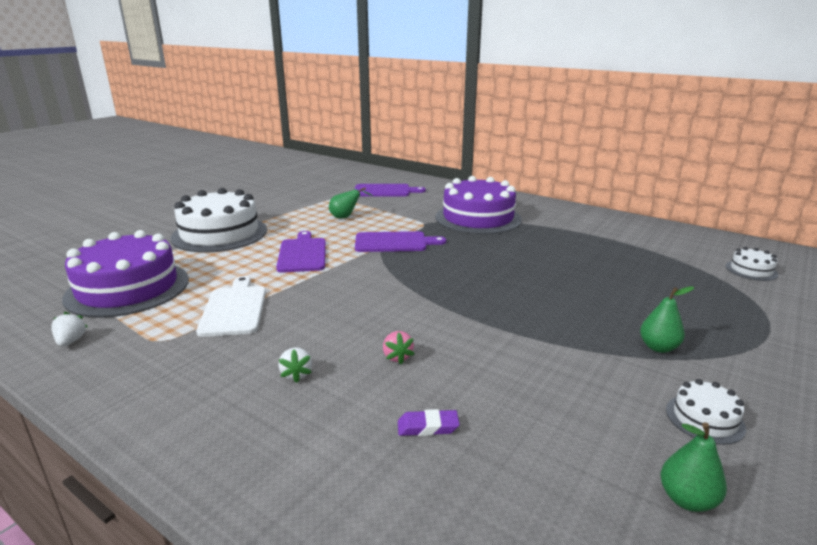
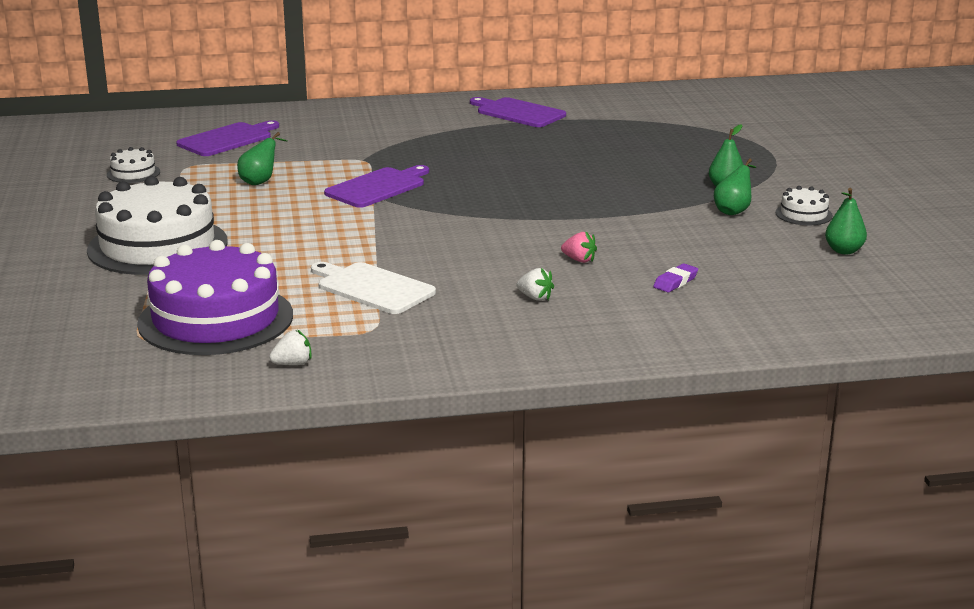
camera: 45 degrees left, 0 degrees up
(71, 341) = (293, 364): white strawberry -> white strawberry turned 120 degrees clockwise
(302, 254) = (312, 228): purple cutting board -> purple cutting board (518, 112)
(478, 218) = (405, 137): purple cake -> none
(626, 376) = (733, 211): none -> green pear
(751, 270) = (703, 112): white cake -> white cake (133, 173)

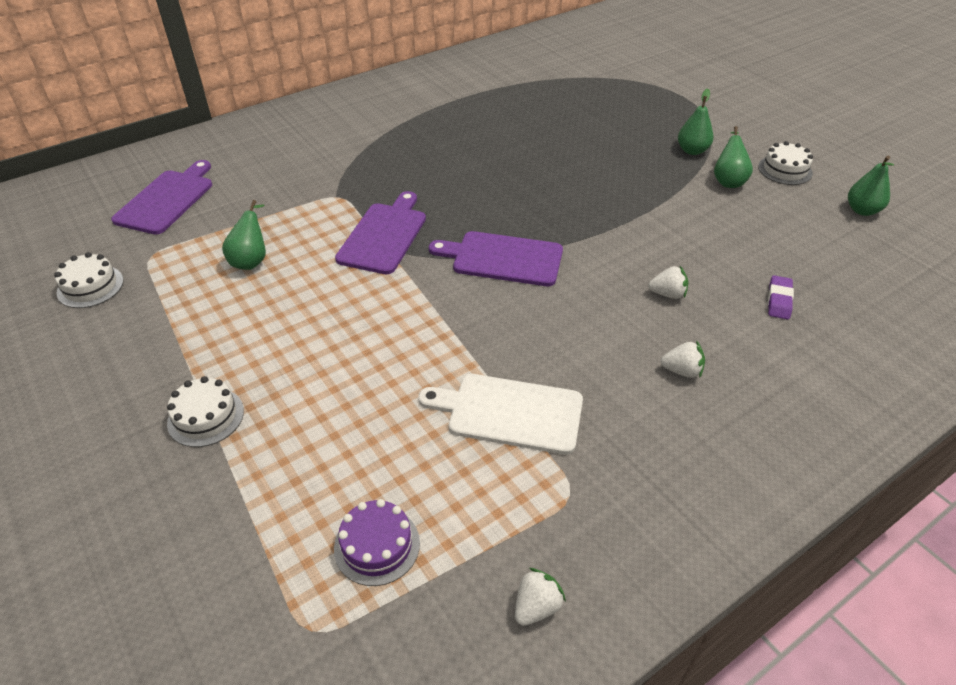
camera: 25 degrees left, 20 degrees up
(158, 246) = (206, 417): white cake -> white cake, size x0.43
(216, 319) = (377, 545): purple cake -> purple cake, size x0.43
(518, 112) = (431, 93): purple cutting board -> purple cutting board (502, 258)
(579, 260) = (667, 294): pink strawberry -> white strawberry

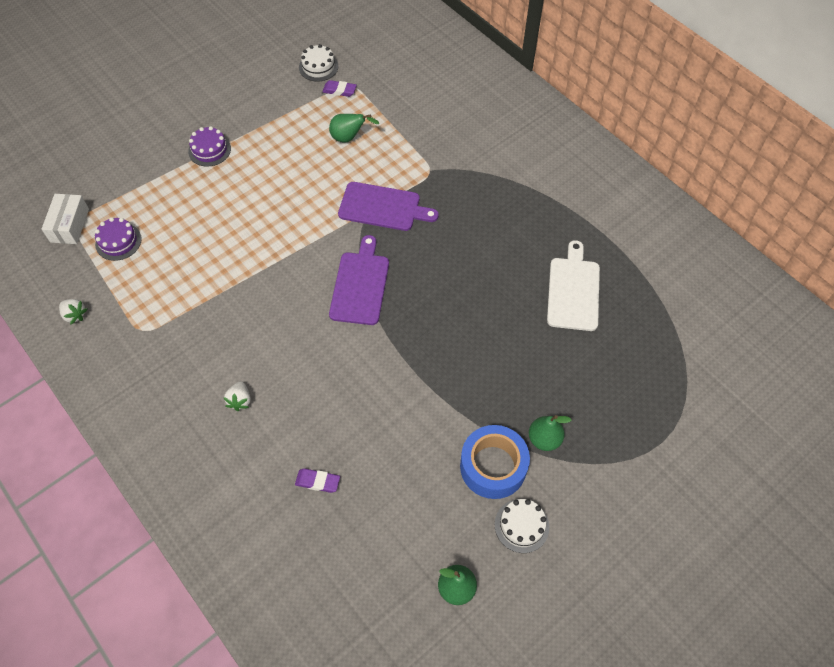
camera: 85 degrees right, 15 degrees up
(154, 266) = (339, 90): none -> purple eraser
(167, 199) = (414, 76): purple cutting board -> none
(206, 417) = (209, 150): white cake -> purple cake
(316, 641) = (69, 225): none -> white box
(509, 412) = (206, 296): white cutting board -> white cutting board (573, 290)
(667, 294) = (323, 398): white strawberry -> none
(728, 181) = (493, 466): green pear -> blue tape

